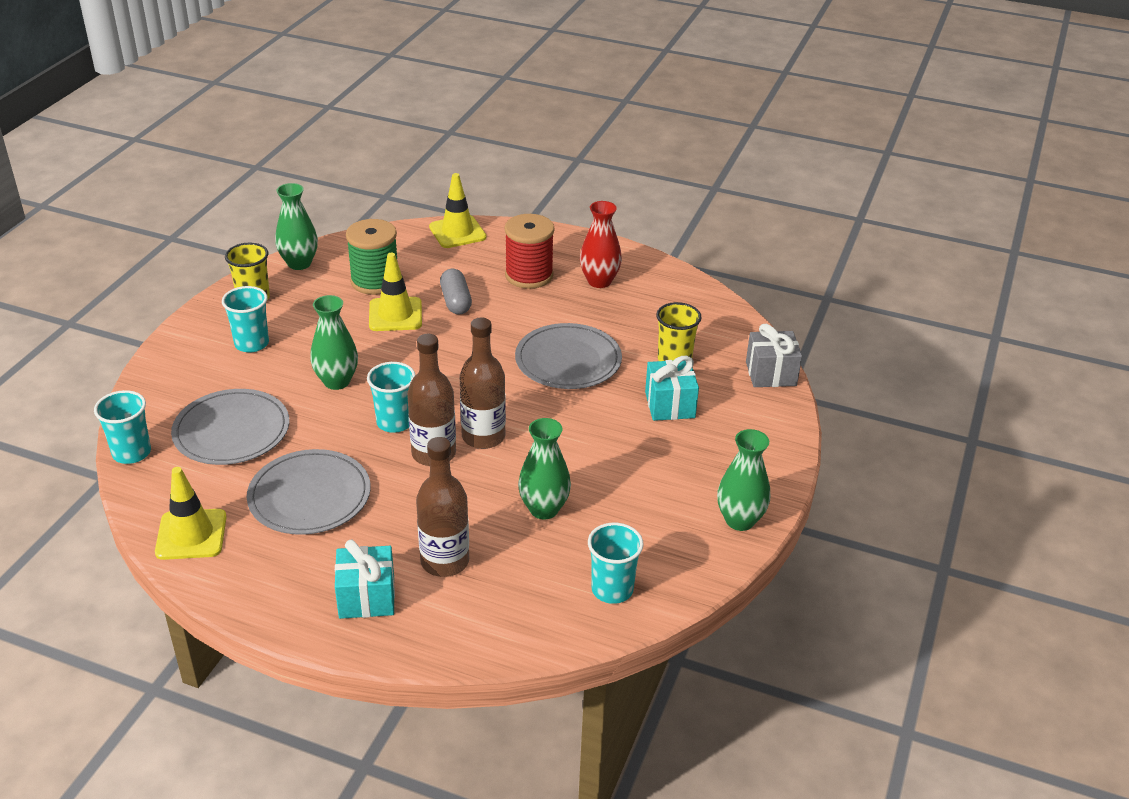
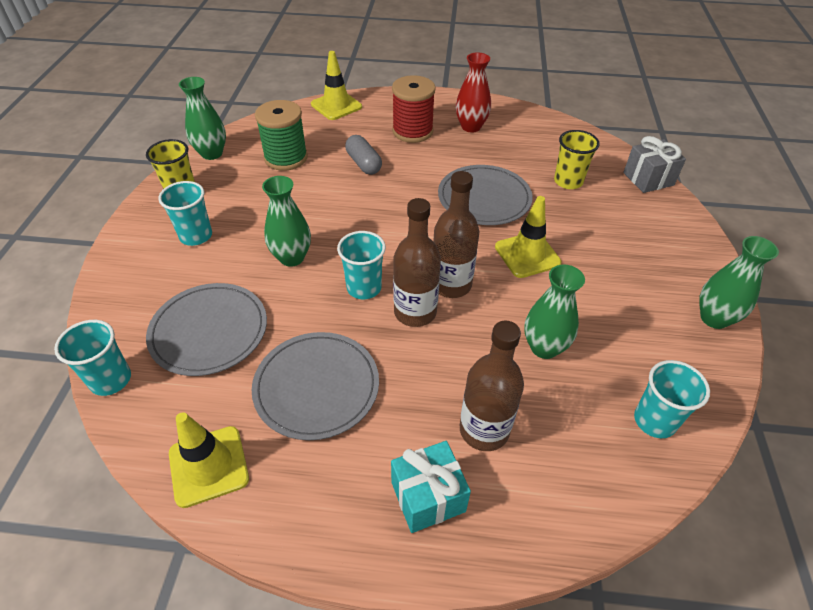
camera: 15 degrees left, 10 degrees up
(395, 315) = (317, 184): yellow traffic cone -> yellow traffic cone (527, 255)
(669, 405) = (589, 221): turquoise gift -> none

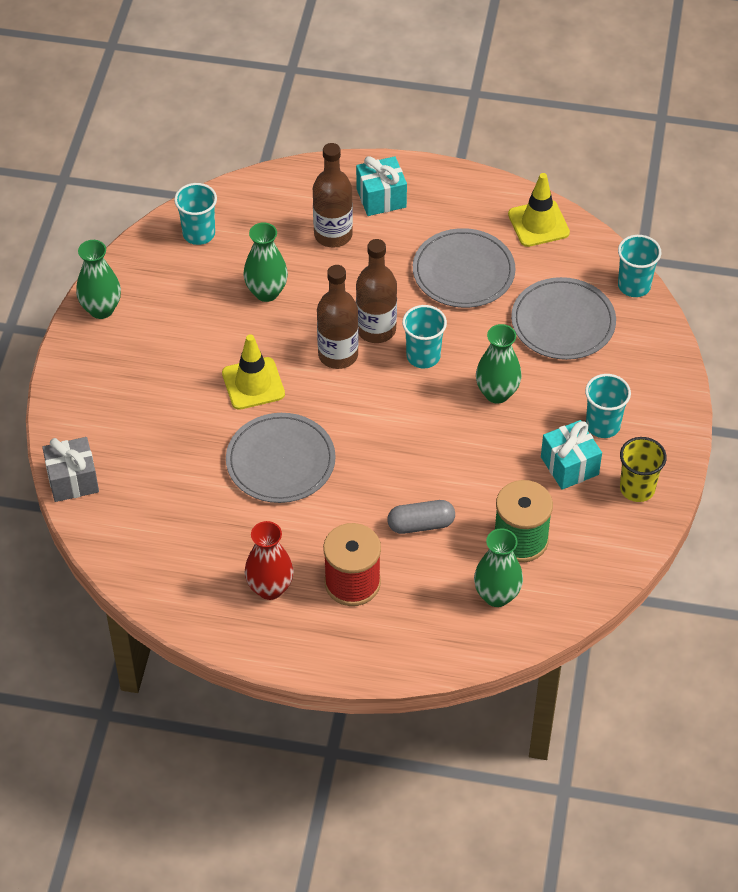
camera: 175 degrees left, 5 degrees up
(212, 153) = (617, 553): green vase -> green vase (496, 595)
(235, 205) = (569, 466): none -> turquoise gift
(336, 106) = (459, 646): yellow traffic cone -> none
(363, 164) = (421, 524): grey capsule -> grey capsule turned 75 degrees counterclockwise
(568, 181) = (172, 481): yellow cup -> none

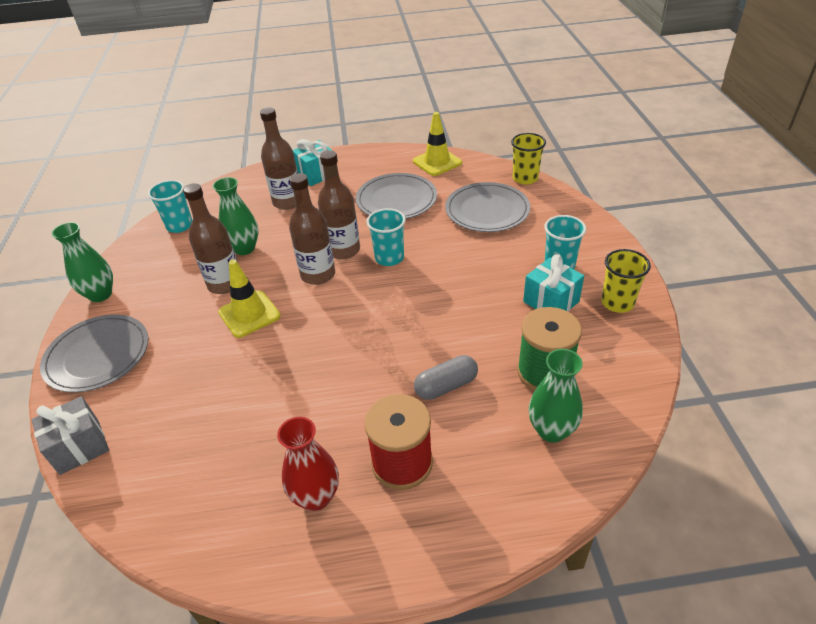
camera: 15 degrees left, 10 degrees down
(235, 336) = (225, 284): none -> brown bottle
(280, 461) = (292, 369): grey plate -> grey plate (97, 355)
(497, 393) = (461, 267): green vase -> none
(634, 286) = (525, 178): turquoise cup -> yellow cup

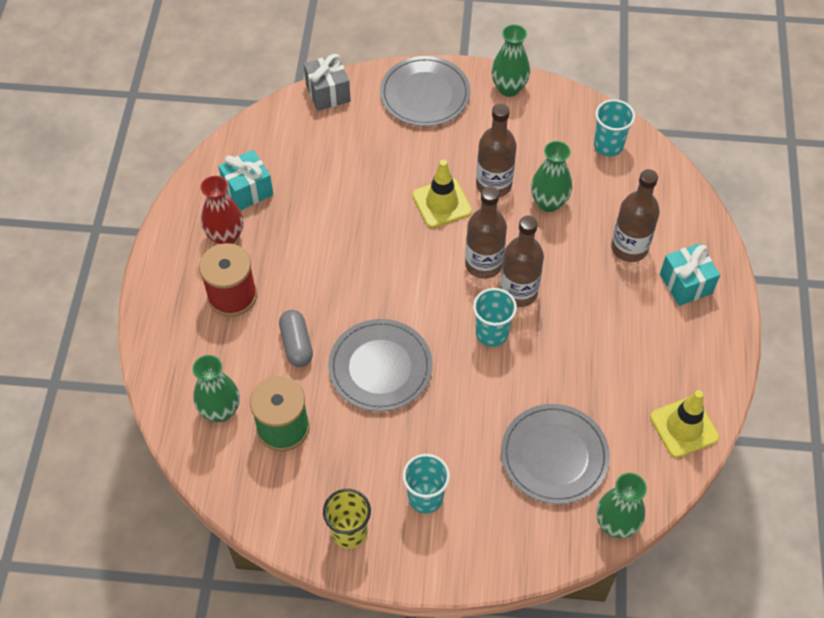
camera: 100 degrees right, 15 degrees up
(396, 200) = (604, 361): grey plate -> grey plate (380, 367)
(525, 178) = (616, 524): yellow cup -> green vase
(551, 301) = (372, 468): turquoise gift -> turquoise gift (248, 190)

